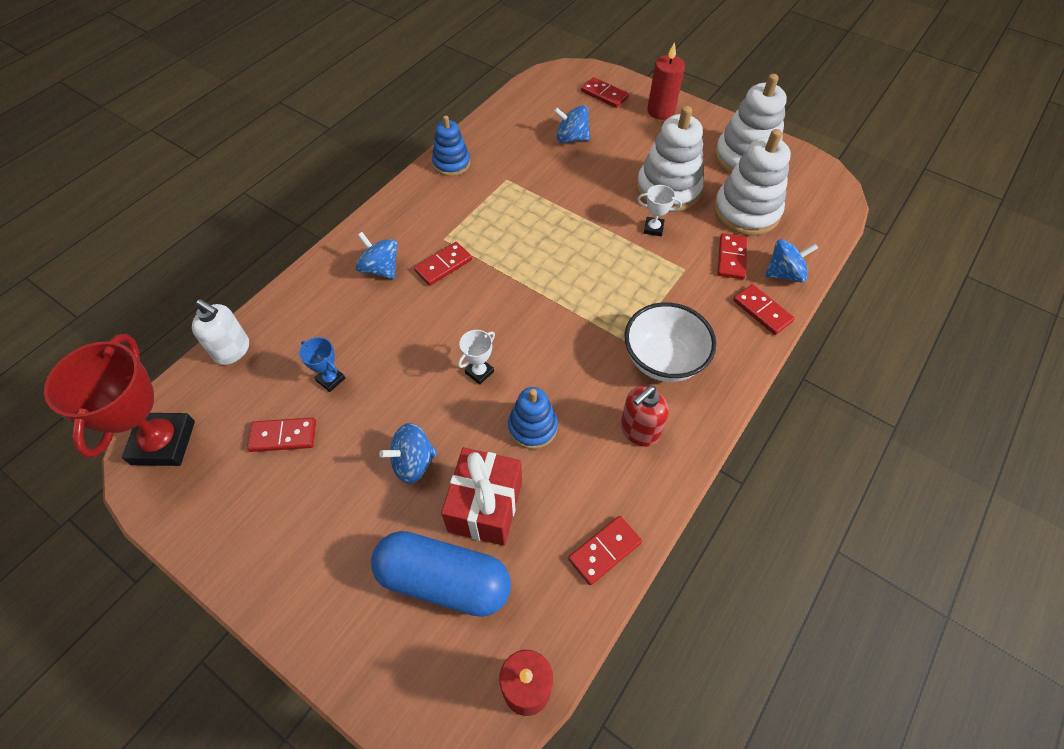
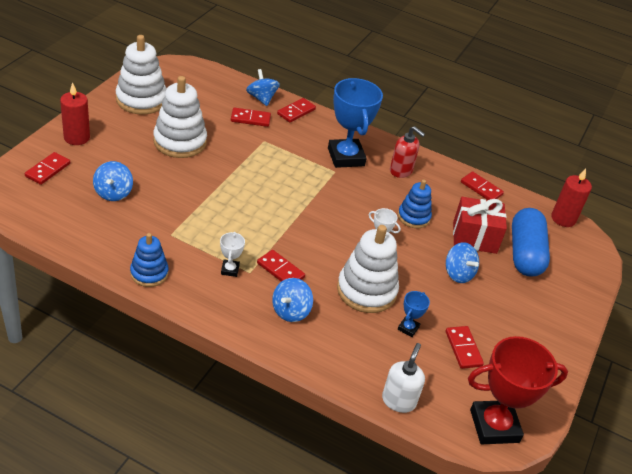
camera: 105 degrees left, 15 degrees down
(653, 228) = (225, 152): white trophy -> white trophy (230, 270)
(663, 360) = (346, 157): white bowl -> blue trophy
(746, 212) = (203, 107): white stacking toy -> white stacking toy (366, 290)

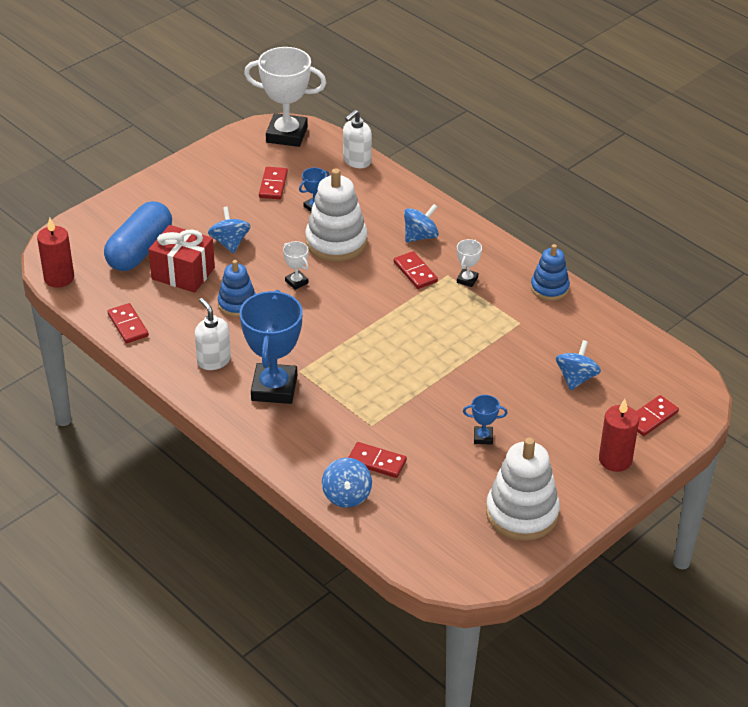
camera: 155 degrees left, 0 degrees up
(180, 142) = (483, 437): white stacking toy -> blue trophy
(296, 112) = (306, 466): red domino -> none
(401, 171) = (213, 360): red soap dispenser -> white soap dispenser
(494, 426) = (287, 135): red trophy -> white trophy

